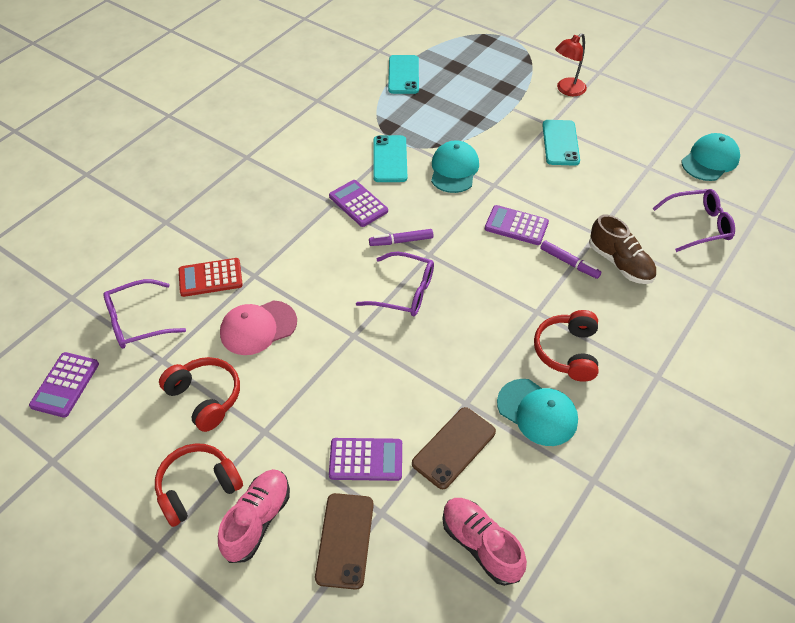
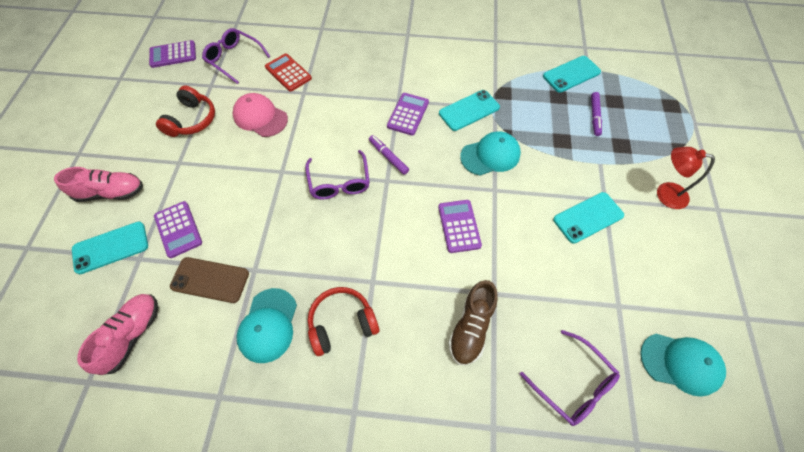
camera: 60 degrees right, 10 degrees up
(198, 488) = (124, 151): red headphones -> none
(345, 540) = (111, 247): brown phone -> turquoise phone
(569, 263) = (443, 284): purple marker -> purple marker (594, 116)

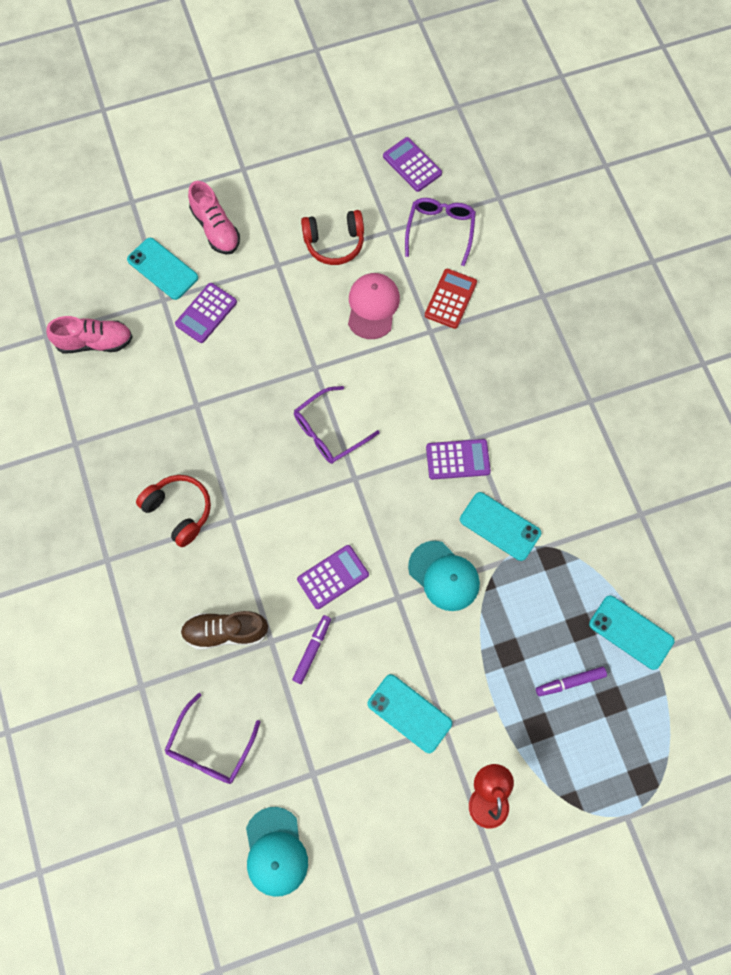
camera: 65 degrees right, 10 degrees up
(210, 280) = (170, 373): brown phone -> none
(268, 325) = (150, 447): turquoise cap -> none
(388, 157) = (386, 466): purple marker -> purple marker (312, 650)

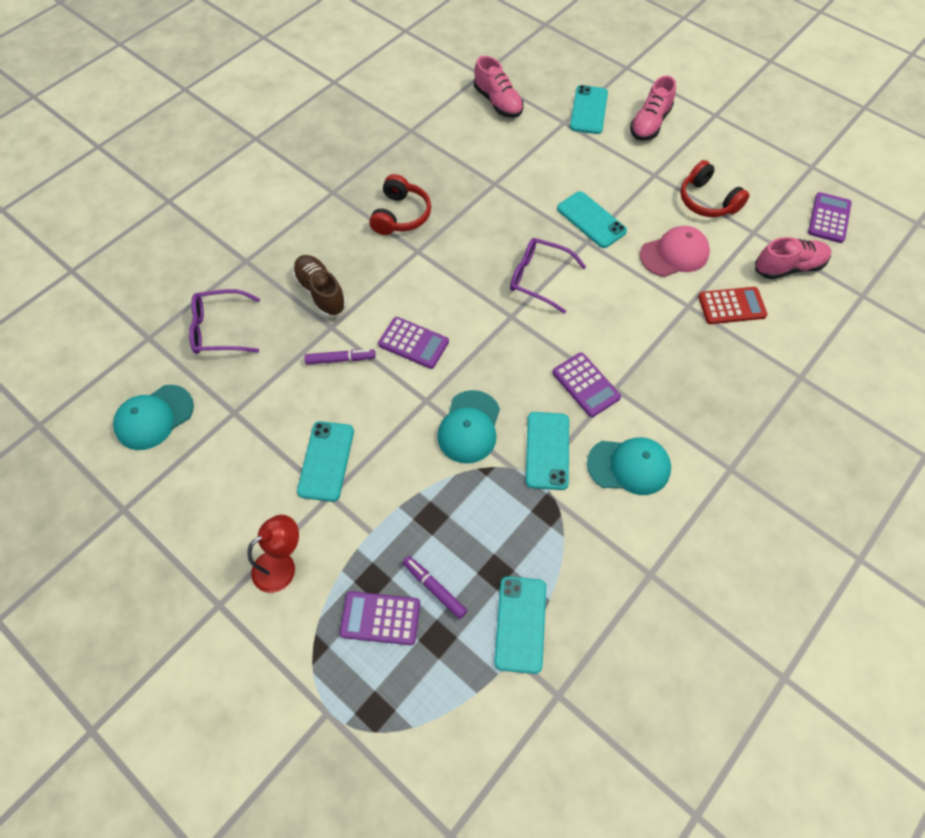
camera: 60 degrees right, 10 degrees down
(206, 313) = (575, 152): purple calculator -> purple calculator (380, 618)
(293, 349) = (591, 220): none -> turquoise phone
(440, 230) = (788, 267): purple glasses -> pink shoe
(548, 473) = (629, 466): none -> turquoise cap

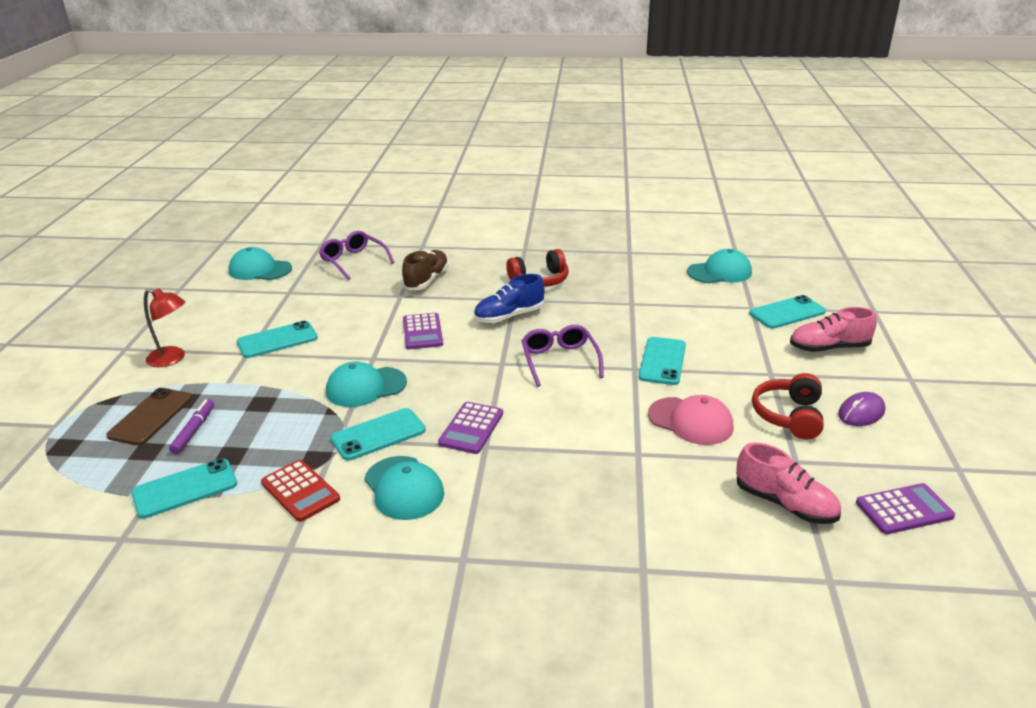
camera: 55 degrees right, 30 degrees down
(340, 359) = (374, 310): purple marker -> none
(380, 618) = (151, 417): purple calculator -> brown phone
(442, 271) = (509, 316): none -> blue shoe
(498, 102) = (719, 272): pink shoe -> turquoise cap
(730, 165) = (861, 413): none -> purple mouse
(731, 306) = (675, 482): red calculator -> red calculator (300, 491)

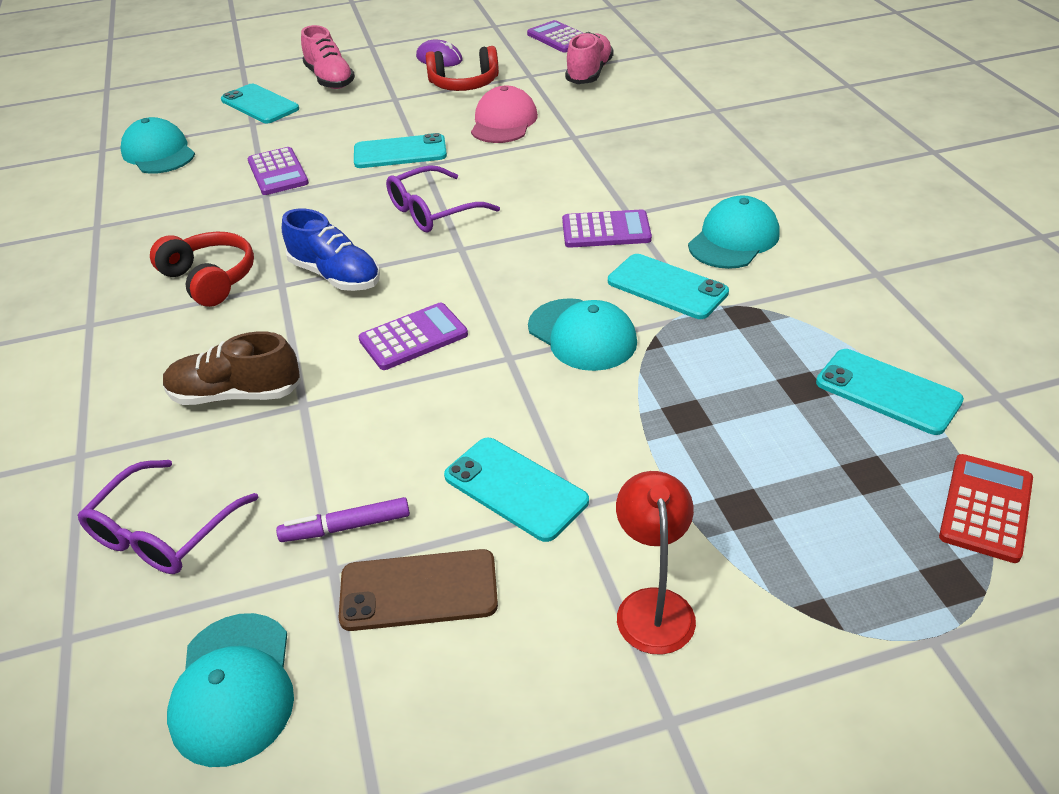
camera: 110 degrees left, 10 degrees up
(151, 417) = (808, 521): brown phone -> brown phone (418, 590)
(194, 431) = (793, 450): purple marker -> purple marker (346, 527)
(300, 491) = (802, 302): red calculator -> red calculator (986, 508)
(661, 310) = (278, 172): none -> purple calculator

